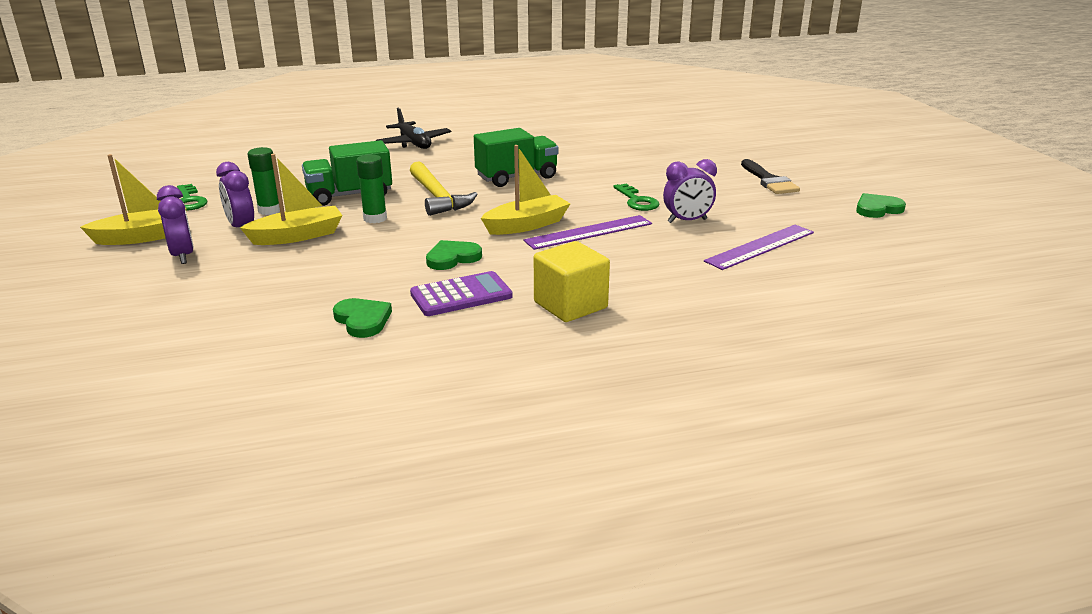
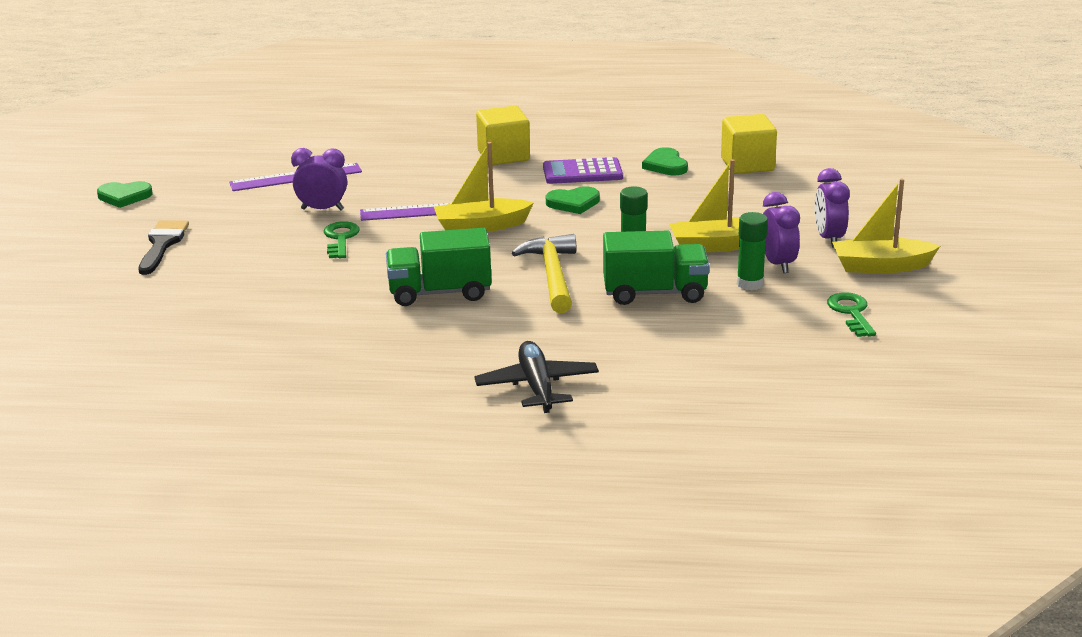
camera: 160 degrees left, 0 degrees up
(254, 337) = (747, 164): none -> yellow cube

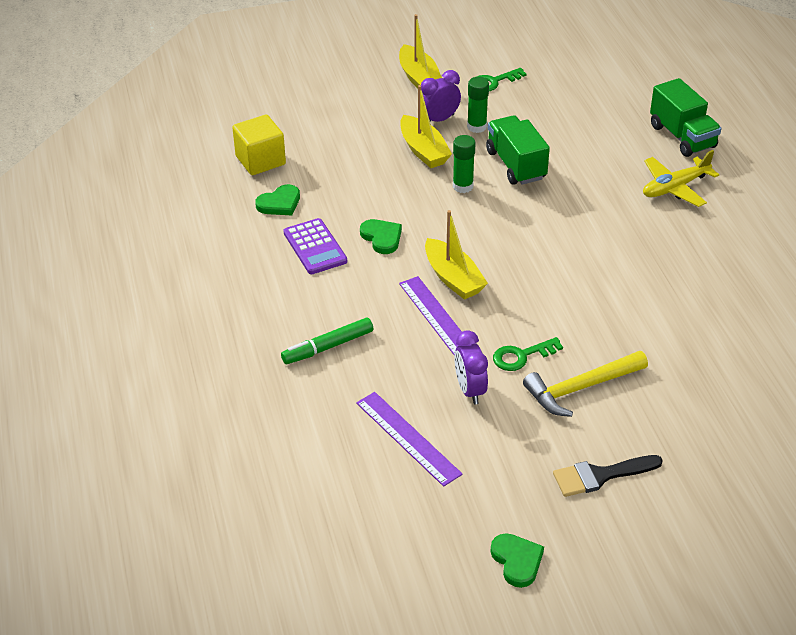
camera: 110 degrees left, 15 degrees up
(437, 162) = (328, 347): none -> green marker
(440, 293) = (580, 268): green truck -> green truck (682, 136)
(503, 155) = (295, 306): yellow cube -> none
(537, 387) = (675, 187): black plane -> yellow plane
(552, 275) = (517, 218): yellow hammer -> yellow hammer (580, 388)
(829, 238) = (385, 103): purple clock -> none

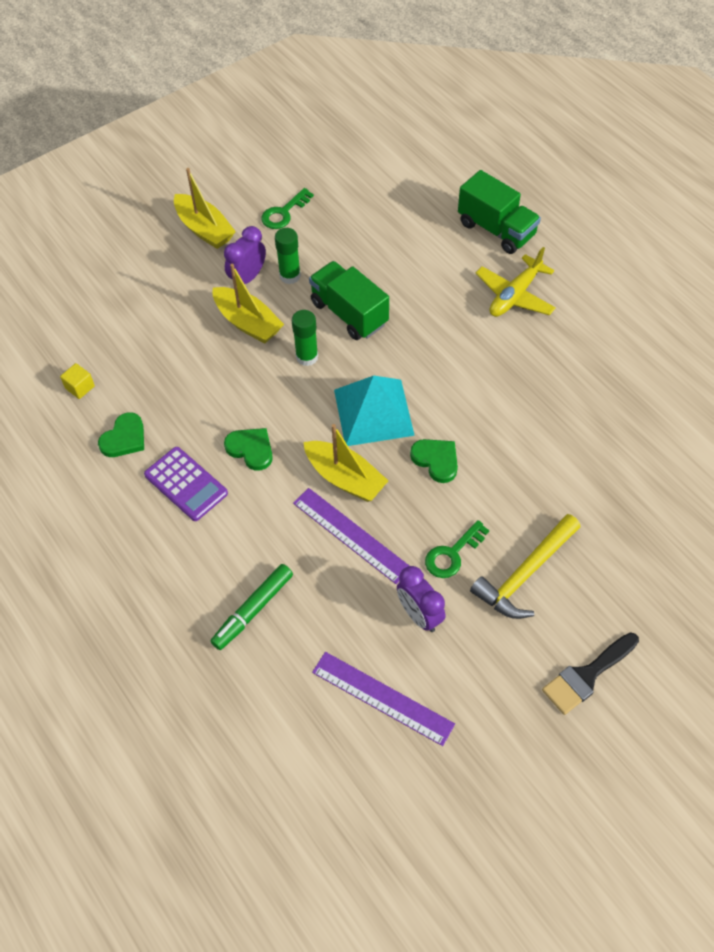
camera: 20 degrees left, 15 degrees up
(260, 160) = (80, 387): yellow cube -> yellow cube, size x0.50
(502, 239) = (373, 412): none -> turquoise pyramid
(517, 561) = (551, 811): green heart -> green heart (436, 460)

